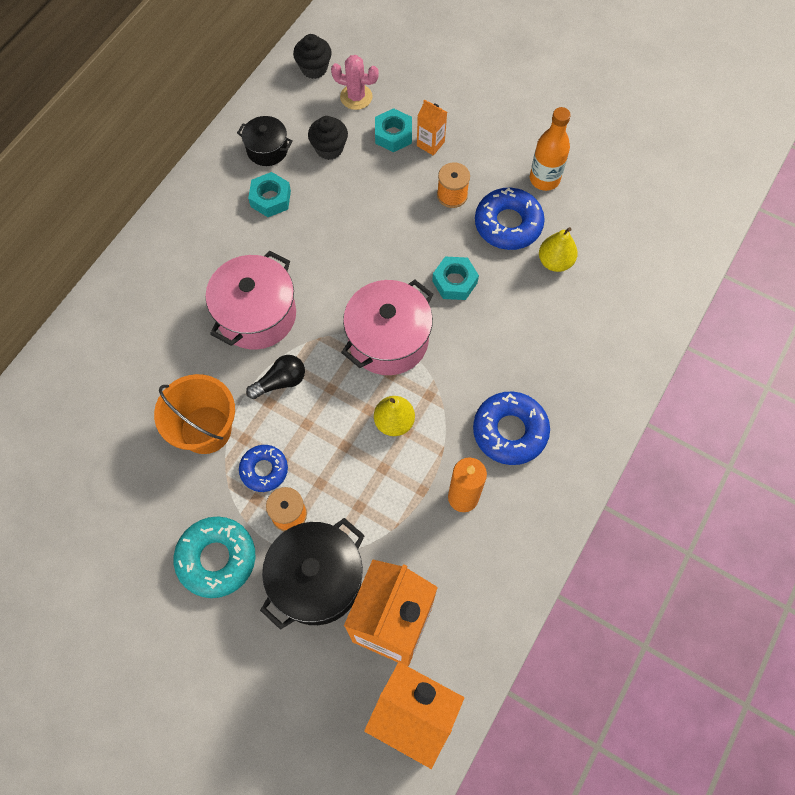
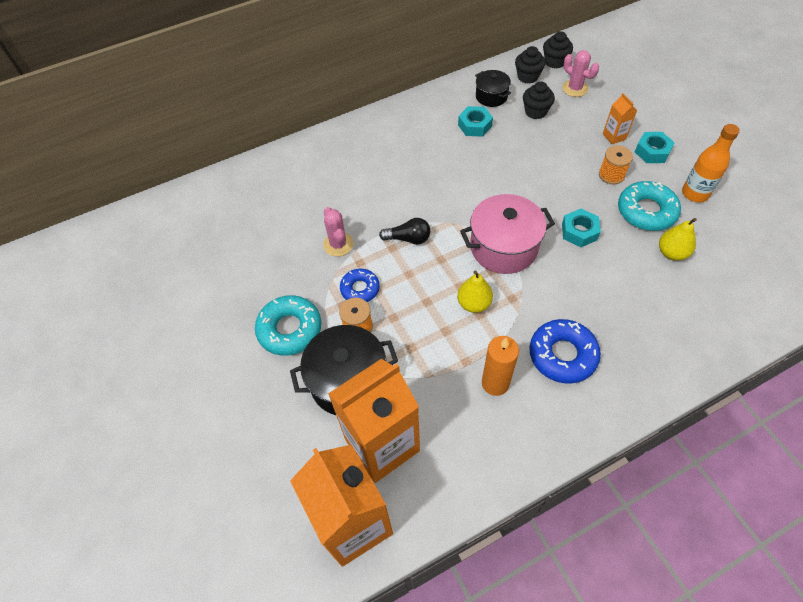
camera: 35 degrees right, 10 degrees down
(206, 429) = (338, 244): orange bucket -> pink cactus
(257, 315) = (419, 190): pink pot -> none
(294, 103) = (527, 76): none -> black cupcake
(393, 135) = (588, 120): turquoise nut -> turquoise nut (652, 151)
(508, 224) = (646, 211): blue donut -> turquoise donut

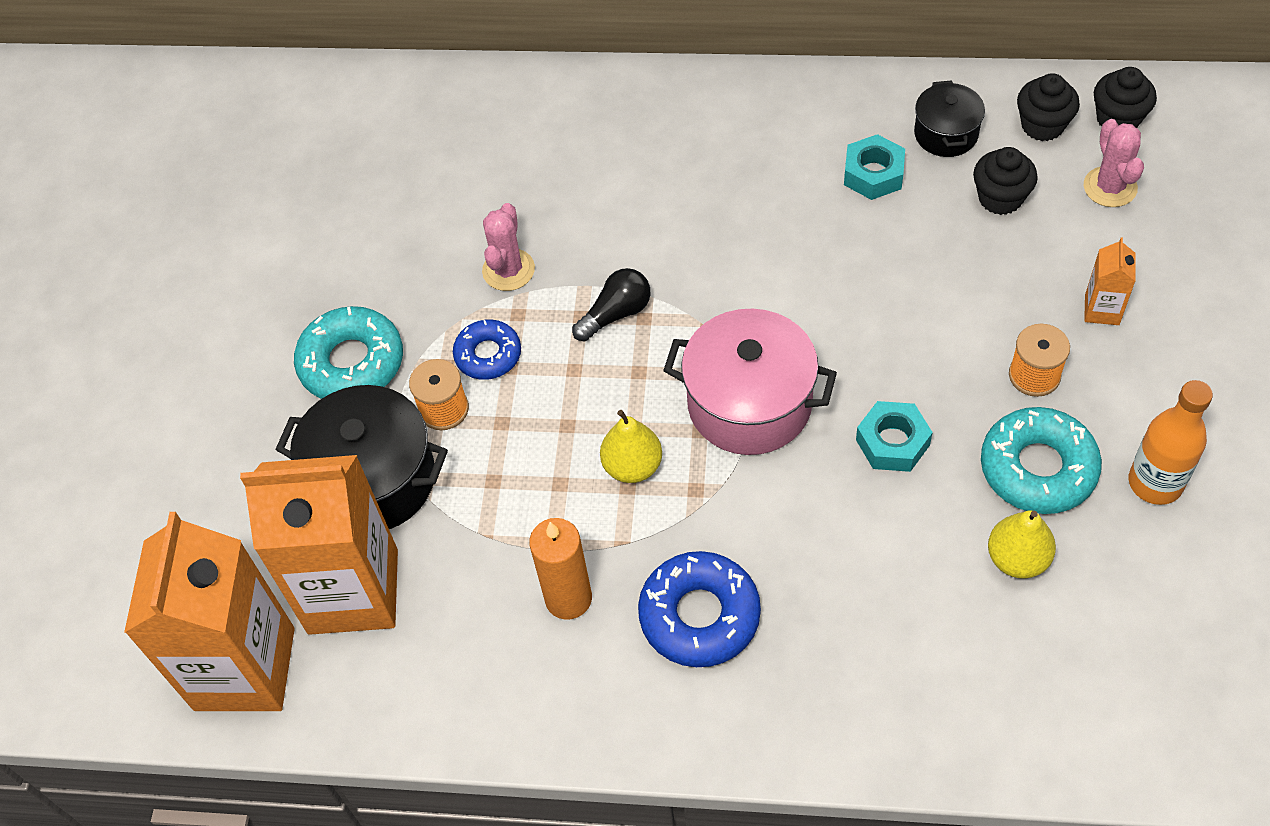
camera: 35 degrees right, 0 degrees up
(408, 238) = (616, 314): black light bulb -> black light bulb turned 75 degrees counterclockwise
(652, 151) = (1147, 371): turquoise nut -> none

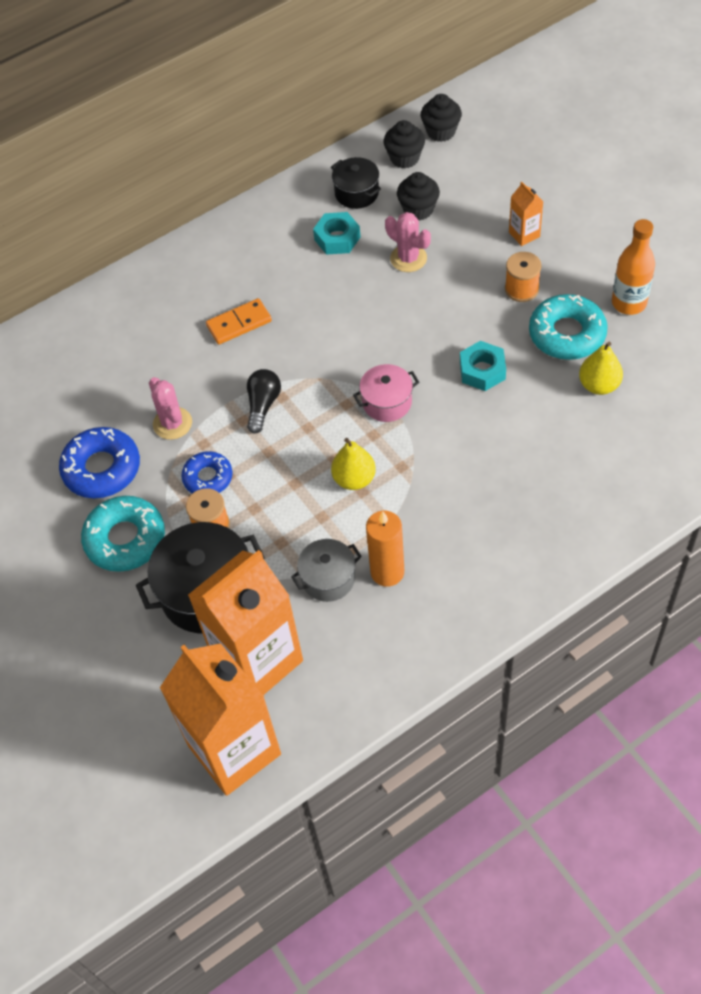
camera: 40 degrees left, 0 degrees up
(502, 558) = (328, 578): none -> grey pot
(676, 204) = (239, 323): none -> orange domino
(699, 615) = (467, 528): blue donut -> blue donut (102, 469)
(749, 404) = (387, 402): pink pot -> pink pot, size x0.57
(1110, 187) = (470, 169): pink cactus -> pink cactus (408, 258)

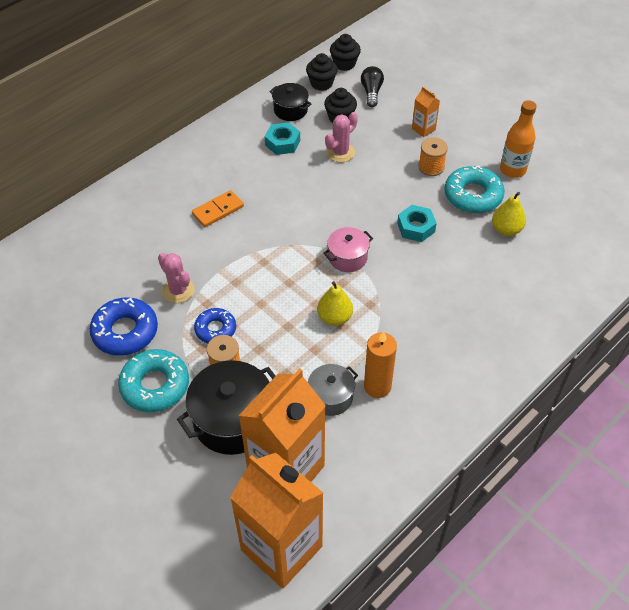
camera: 15 degrees left, 5 degrees down
(263, 405) = (249, 269): black light bulb -> black light bulb (371, 92)
(408, 258) = (340, 152): pink cactus -> pink cactus turned 75 degrees counterclockwise

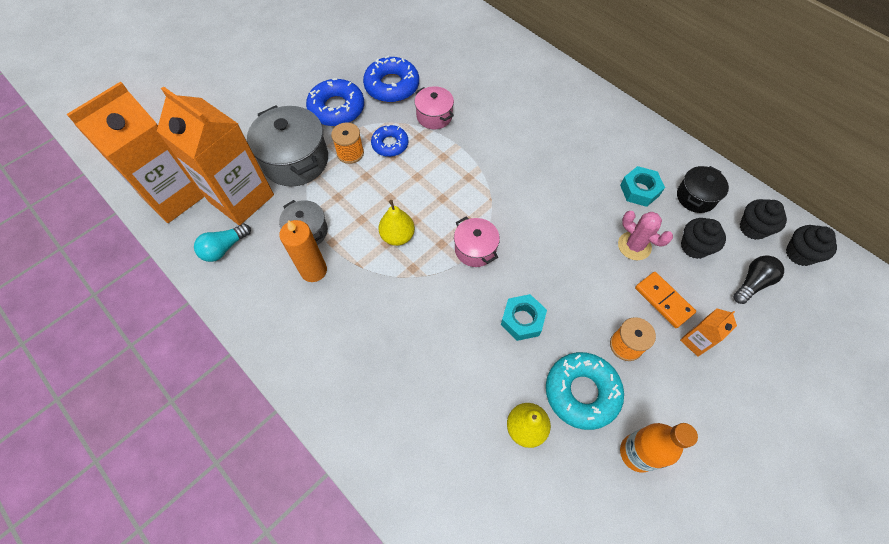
camera: 90 degrees right, 10 degrees up
(155, 385) = (337, 108): turquoise donut -> blue donut
(178, 290) = (434, 116): pink cactus -> pink pot
(218, 210) = (533, 139): orange domino -> orange domino (663, 300)
(233, 420) = (295, 160): black pot -> grey pot
(354, 476) = (224, 248): none -> turquoise light bulb
(371, 92) = (752, 283): black light bulb -> black light bulb turned 45 degrees counterclockwise

